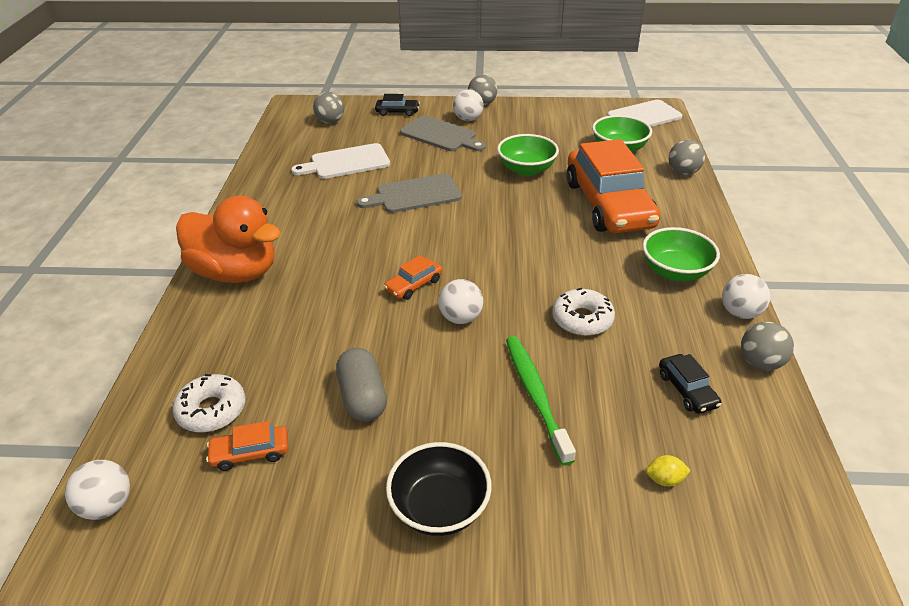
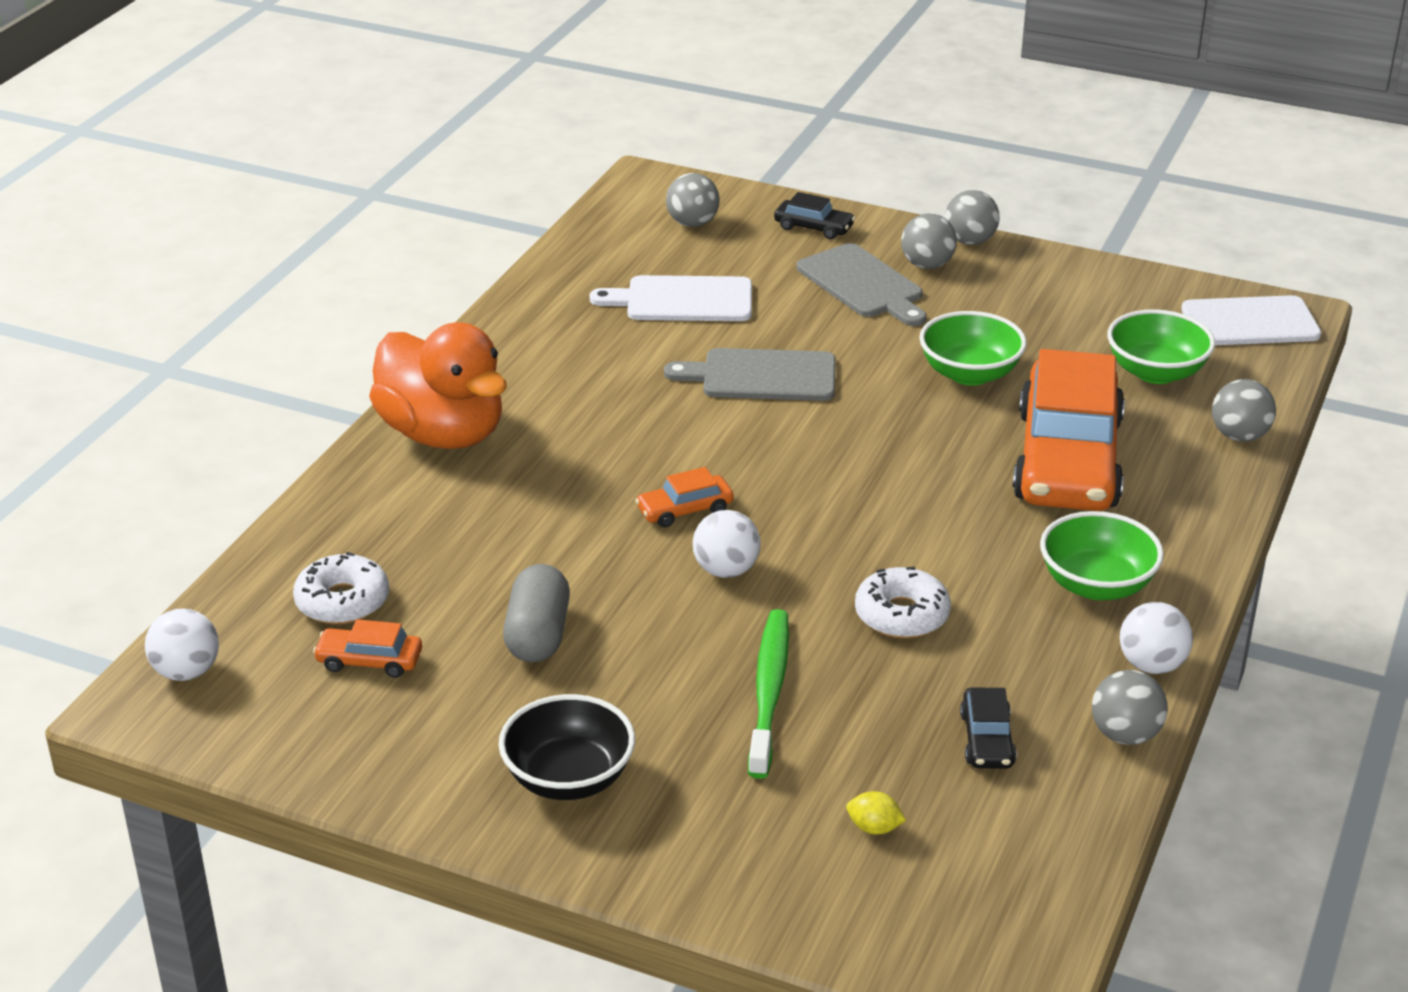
camera: 20 degrees right, 5 degrees down
(468, 119) = (927, 265): white ball -> grey ball

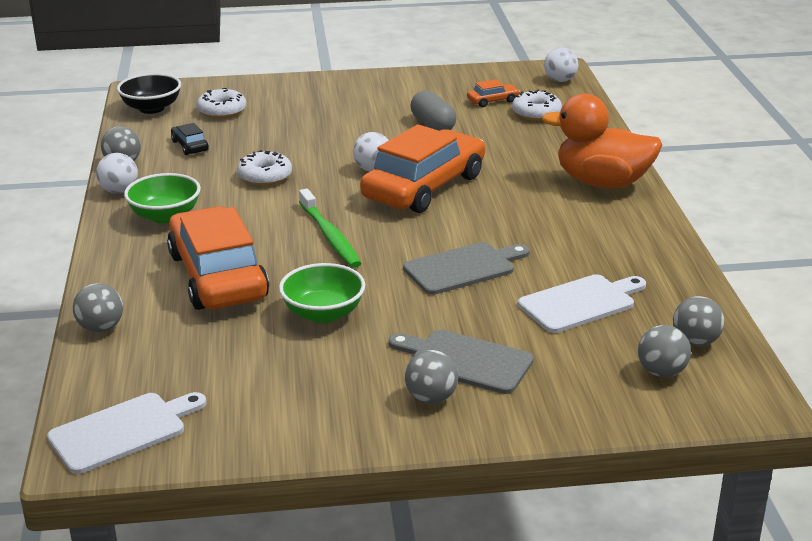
camera: 150 degrees right, 5 degrees down
(568, 778) = (362, 93): black bowl -> black bowl (151, 108)
(685, 510) = (424, 187): orange car -> orange car, size x2.48
(769, 691) = (305, 135): green toothbrush -> green toothbrush (330, 236)
(813, 227) = (561, 404): black car -> none
(874, 828) = (222, 111): yellow lemon -> white donut
(970, 241) = (415, 438): grey ball -> grey ball (695, 342)
(1156, 372) = (182, 359): green bowl -> none

